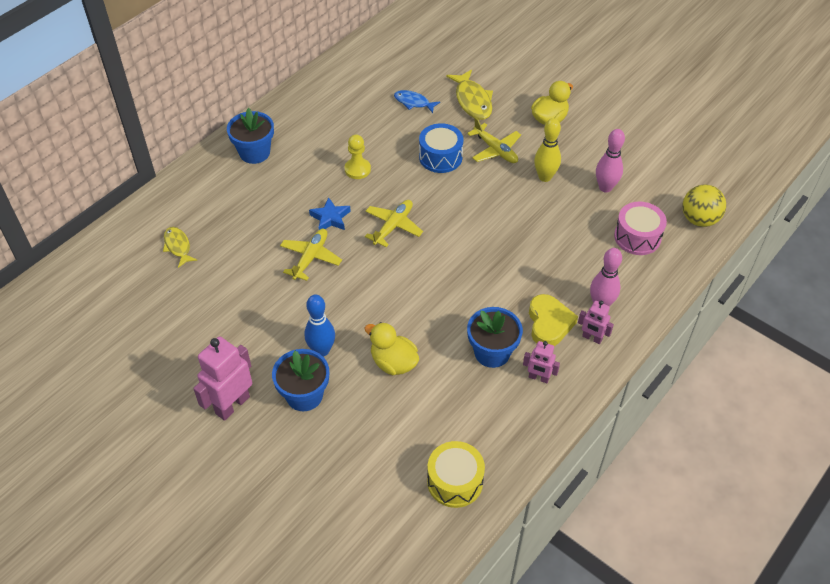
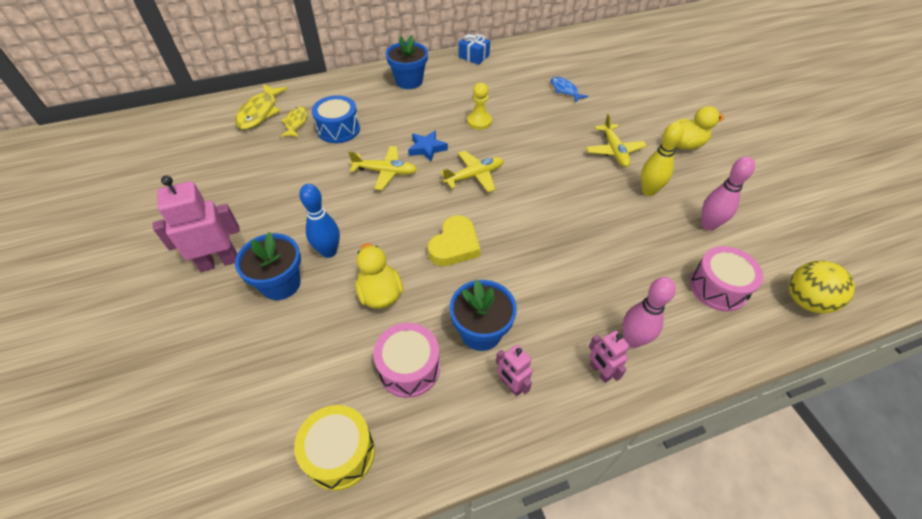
camera: 30 degrees right, 0 degrees up
(298, 97) = (473, 56): none -> blue gift
(310, 257) = (385, 172): yellow plane -> yellow plane turned 45 degrees clockwise
(440, 157) = (558, 138): blue drum -> blue drum (338, 129)
(458, 403) = (409, 368): none -> pink drum
(472, 101) = (619, 106): yellow fish -> yellow fish (260, 112)
(549, 323) = (561, 332): yellow heart -> yellow heart (454, 245)

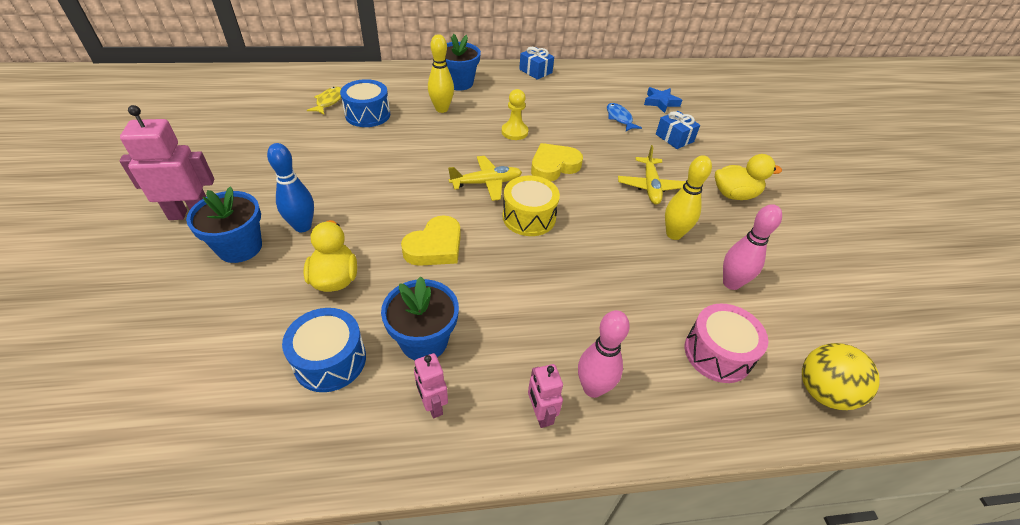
camera: 10 degrees right, 5 degrees down
(260, 112) = (299, 86): yellow fish -> none
(340, 453) = (215, 432): yellow drum -> yellow drum (529, 217)
(385, 172) = (396, 162): yellow plane -> none
(404, 111) = (441, 109): none -> yellow bowling pin
(409, 368) = (330, 360): pink drum -> blue drum
(427, 148) = (448, 148): blue star -> blue star (660, 102)
(526, 148) = (554, 166): none -> yellow heart
(618, 100) = (674, 138): none -> blue gift

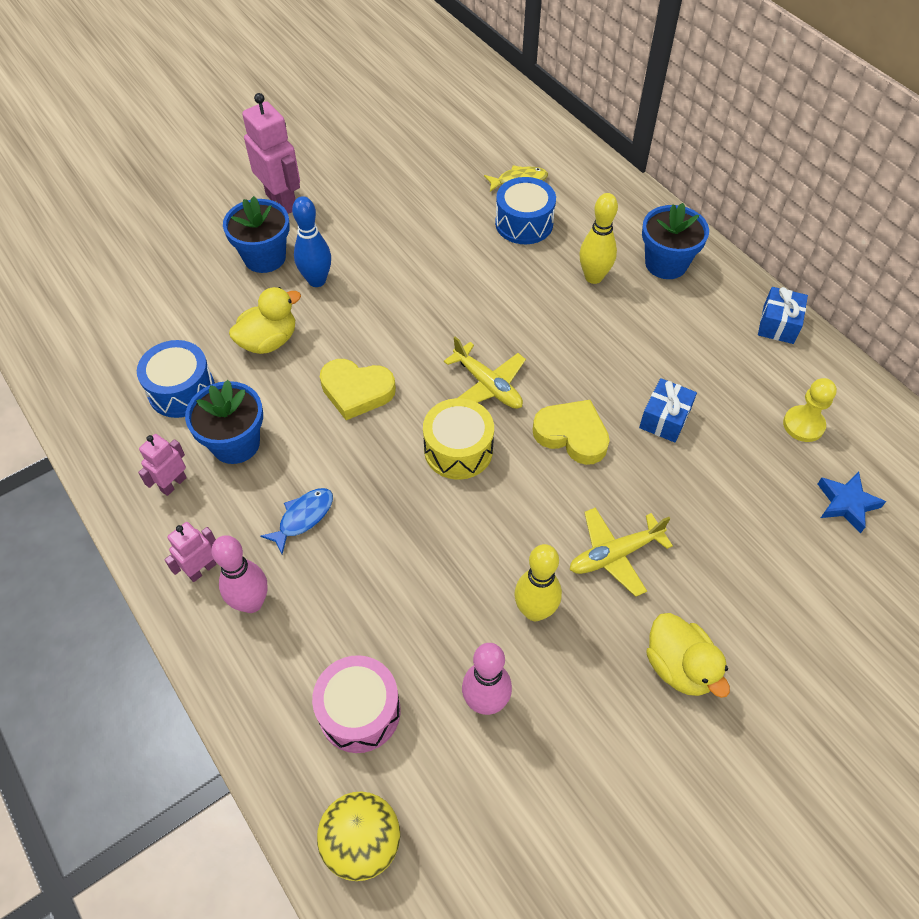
camera: 65 degrees right, 10 degrees up
(514, 132) = (609, 366): yellow pawn -> yellow pawn (803, 425)
(619, 118) = (749, 466): blue fish -> blue fish (303, 517)
(674, 138) = (760, 551): blue gift -> blue gift (664, 419)

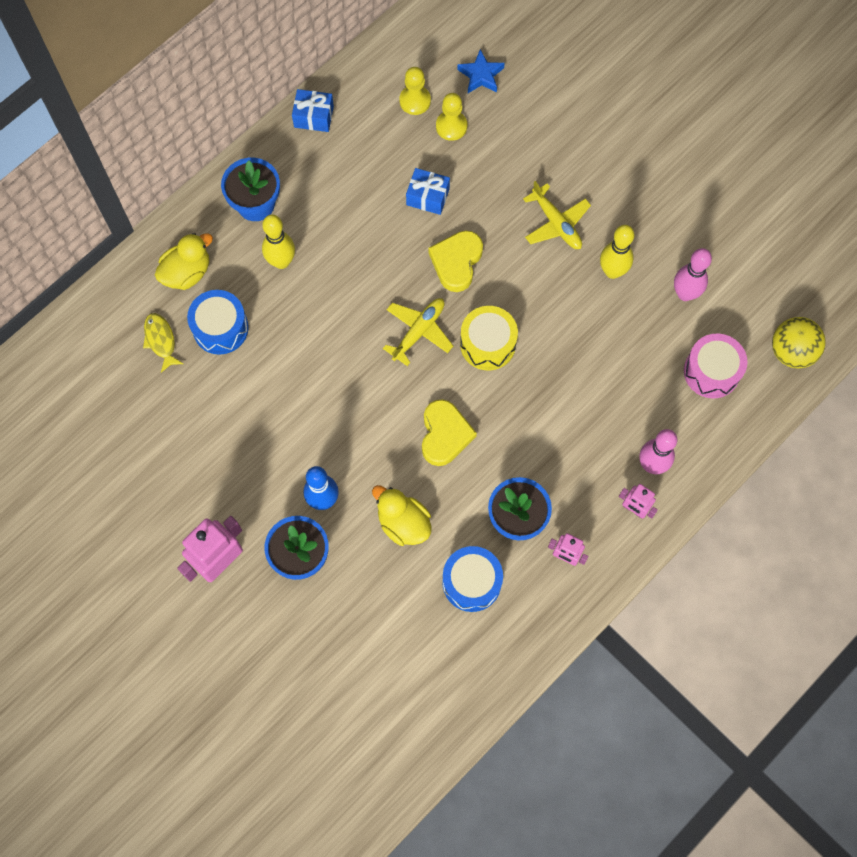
camera: 100 degrees left, 15 degrees up
(303, 517) = (573, 446): blue fish -> none
(679, 666) = (631, 178): yellow duck -> yellow duck (187, 272)
(766, 458) = (451, 126): none -> yellow pawn

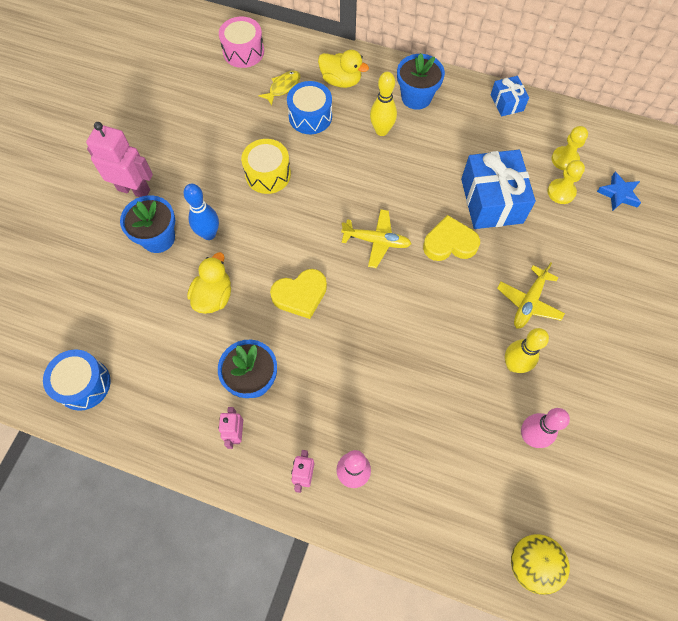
camera: 65 degrees right, 5 degrees down
(428, 197) = (491, 201): blue gift -> blue gift, size x1.92
(471, 582) = (184, 367): blue drum -> blue drum (83, 384)
(487, 344) = (393, 294): yellow drum -> yellow drum (268, 174)
(711, 371) = (469, 492): pink drum -> pink drum (243, 52)

